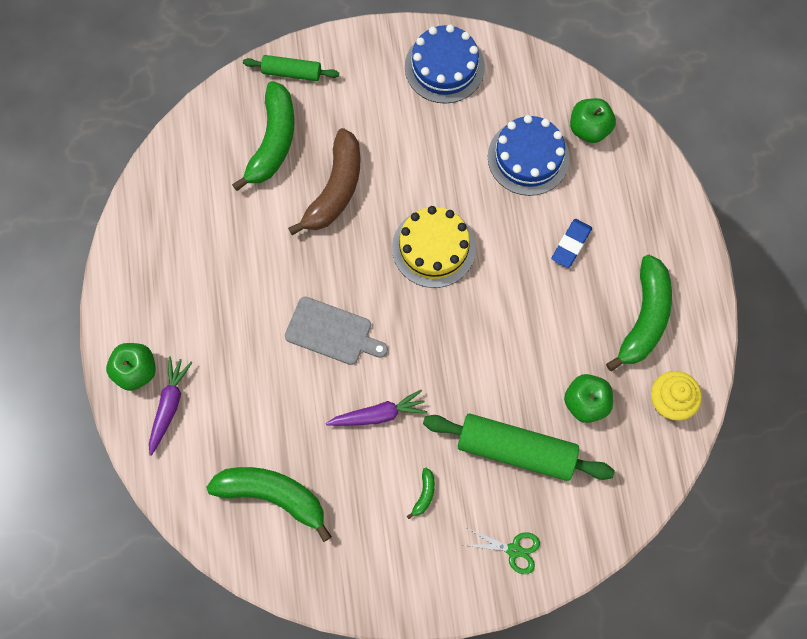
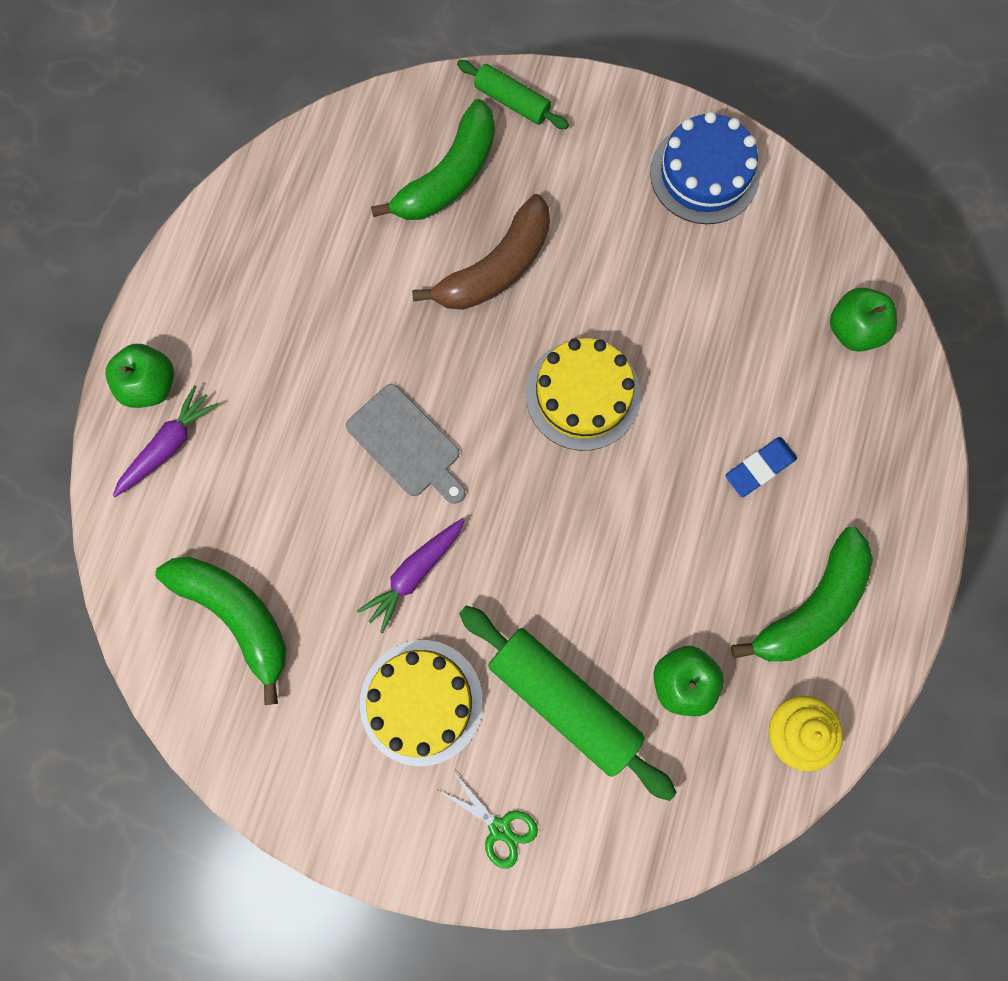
camera: 25 degrees right, 5 degrees up
(379, 414) = (414, 574): purple carrot -> purple carrot turned 120 degrees clockwise
(424, 494) = (421, 702): green banana -> yellow cake
(528, 157) = (757, 332): blue cake -> none

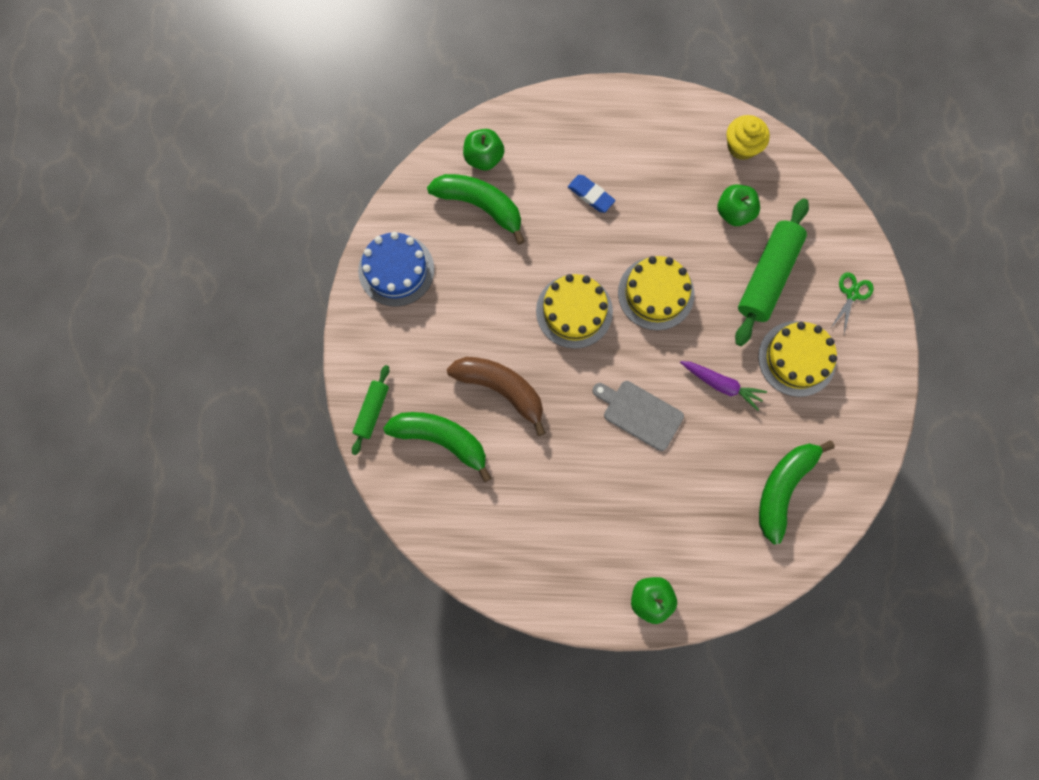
camera: 105 degrees left, 0 degrees up
(169, 445) = (688, 571): purple carrot -> none
(406, 444) = (640, 413): grey cutting board -> grey cutting board turned 90 degrees counterclockwise
(580, 519) = (656, 293): none -> yellow cake
(810, 606) = (667, 150): green banana -> green banana (480, 205)

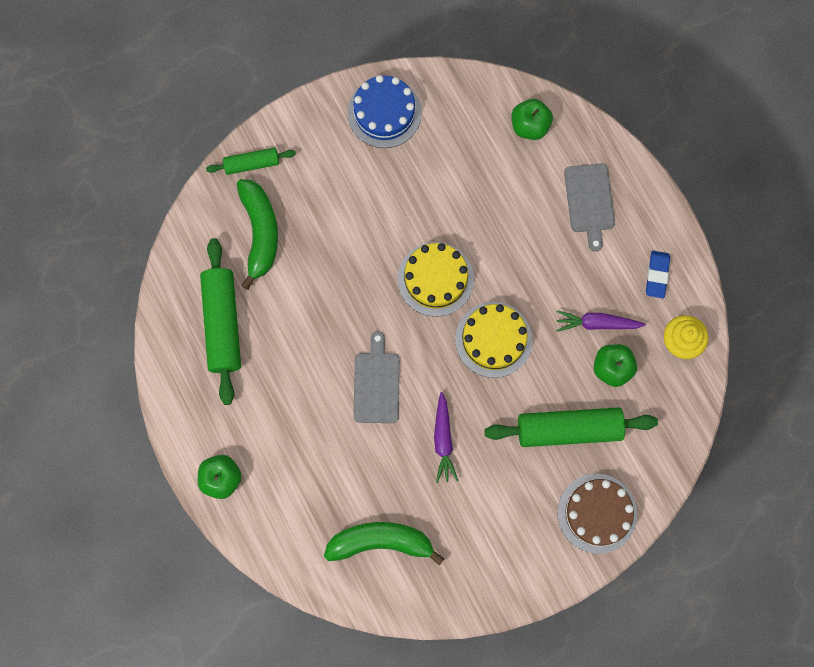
camera: 60 degrees right, 0 degrees up
(480, 205) = (483, 148): green banana -> none
(501, 389) = (331, 256): brown banana -> none
(507, 520) = (222, 324): none -> green rolling pin
(580, 148) = (589, 201): none -> grey cutting board
(591, 195) = (551, 235): blue eraser -> blue eraser (657, 275)
(689, 202) = (596, 323): none -> purple carrot
(797, 358) = (506, 494): yellow cake -> none
(852, 294) = (597, 513): green scissors -> brown cake

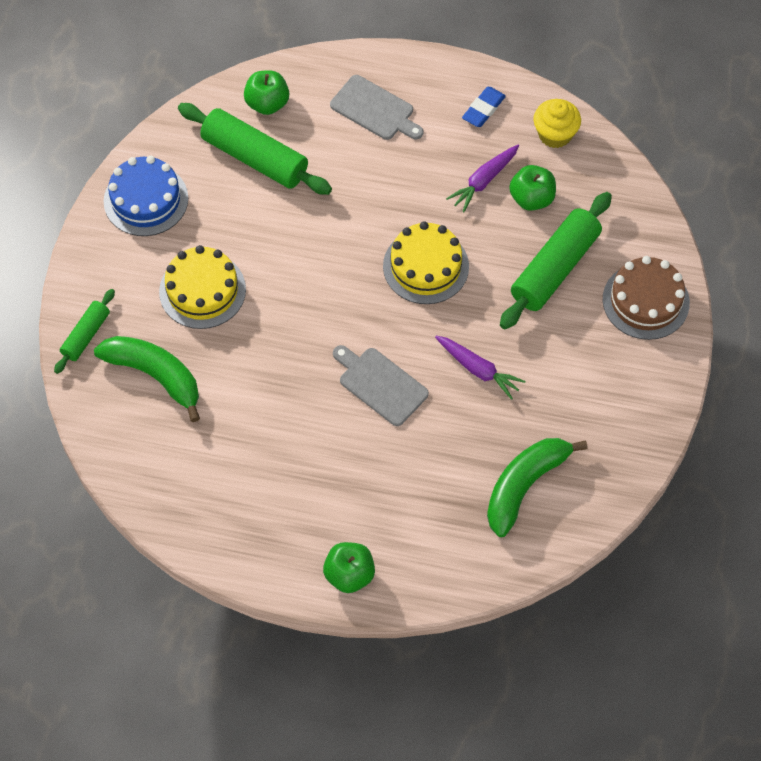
camera: 50 degrees left, 15 degrees down
(222, 324) = (208, 468): green rolling pin -> green rolling pin (254, 158)
(435, 279) = (331, 270): yellow cake -> yellow cake (202, 290)
(657, 275) = (483, 109): blue eraser -> blue eraser turned 75 degrees clockwise

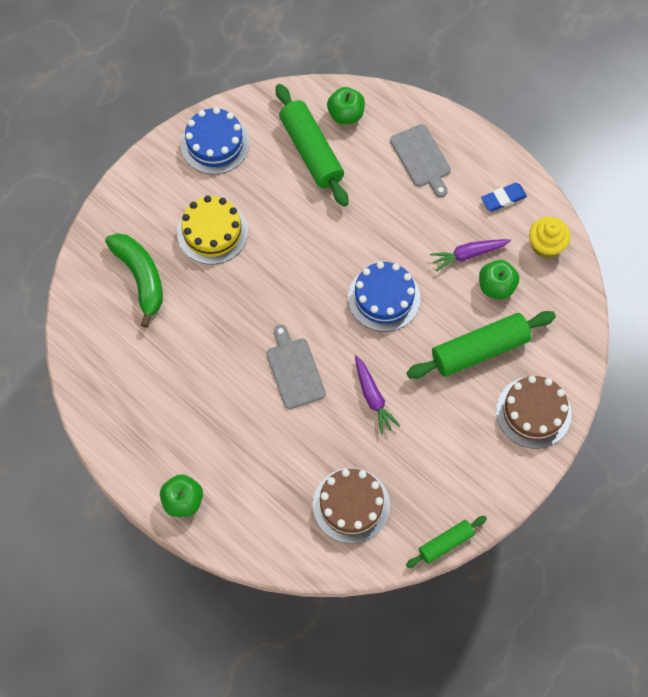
camera: 30 degrees right, 5 degrees up
(86, 335) = (112, 223): green rolling pin -> green rolling pin (445, 543)
(426, 266) = (384, 298): yellow cake -> blue cake
(524, 486) = (351, 505): green banana -> brown cake

